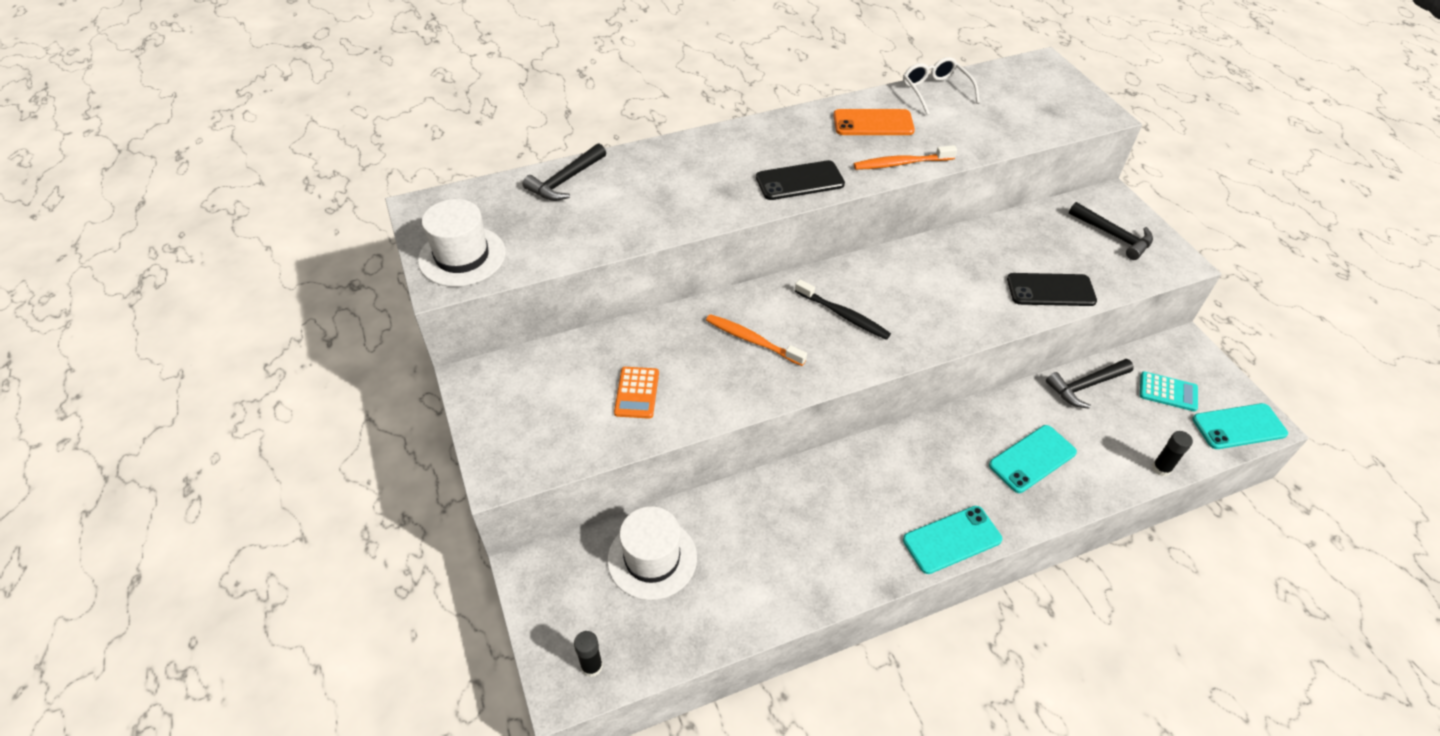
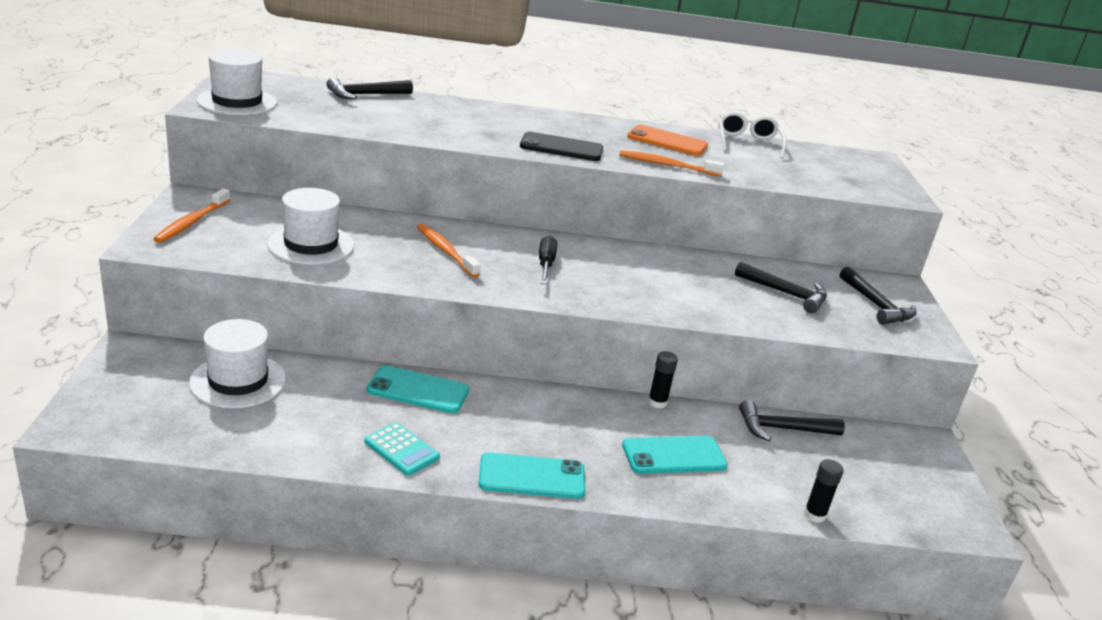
camera: 20 degrees right, 20 degrees down
(507, 417) = (192, 222): none -> orange toothbrush
(591, 666) = (110, 422): black glue stick -> black glue stick (657, 402)
(637, 393) = (311, 245): orange calculator -> white hat
(843, 315) = (545, 264): black toothbrush -> black screwdriver
(1043, 256) = (786, 293): none -> black hammer
(1051, 290) = (771, 315): black phone -> none
(1168, 392) = (874, 465): turquoise calculator -> turquoise calculator (401, 449)
(1239, 427) = (939, 519): turquoise phone -> turquoise phone (418, 390)

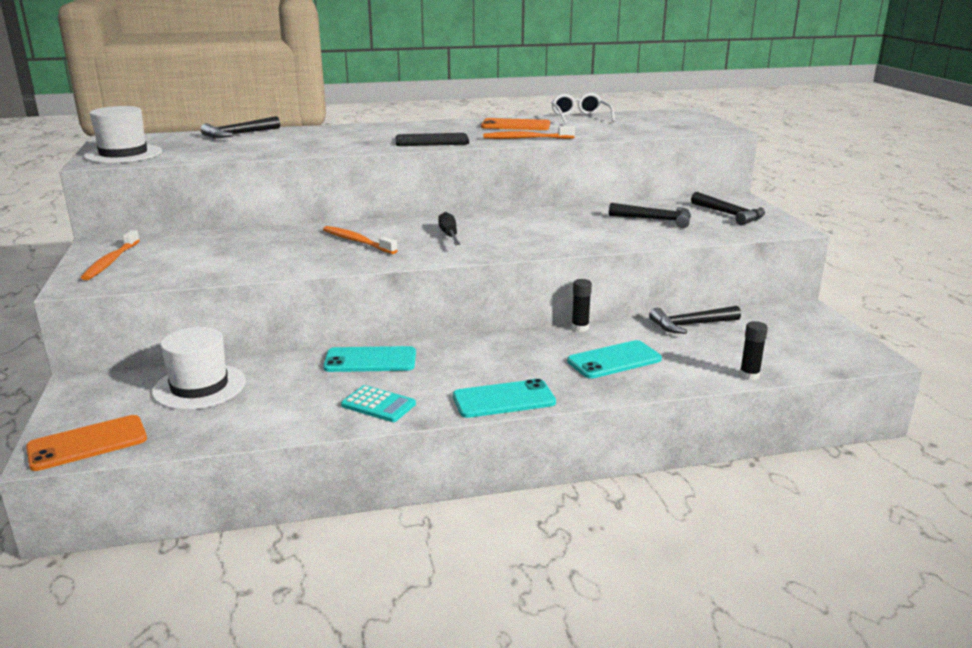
camera: 10 degrees left, 5 degrees down
(108, 423) = (87, 443): none -> orange phone
(311, 245) = (233, 258): white hat -> none

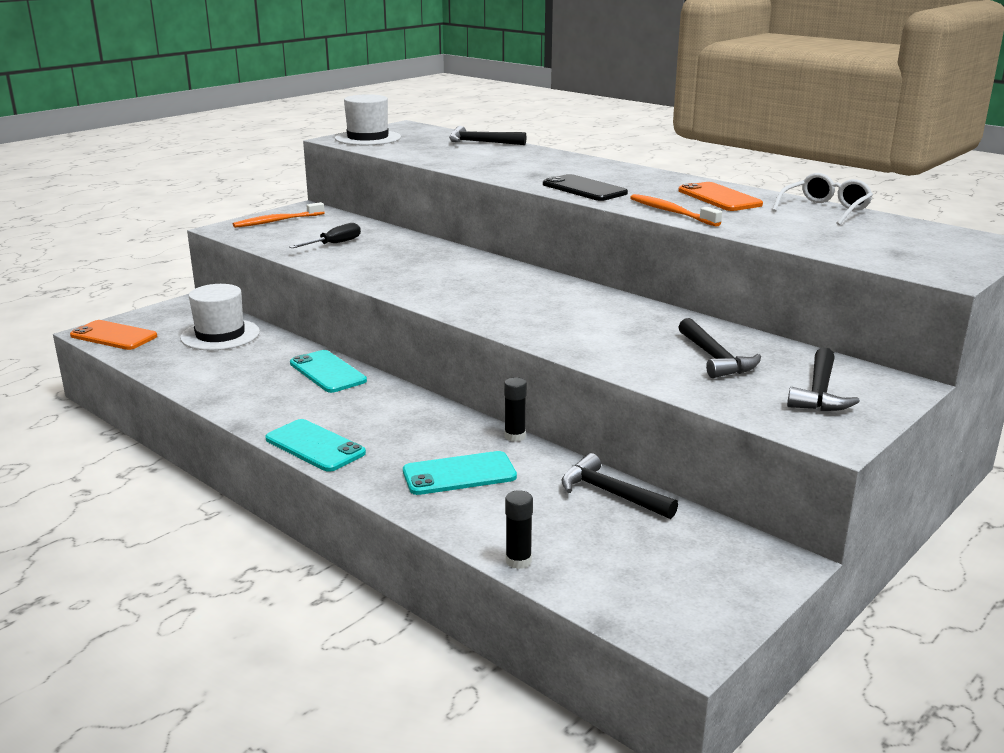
camera: 55 degrees right, 0 degrees up
(357, 241) = (426, 266): orange toothbrush -> none
(378, 405) = (253, 401): turquoise calculator -> none
(449, 235) = (497, 289): black screwdriver -> black screwdriver (334, 244)
(614, 360) = (459, 474): turquoise phone -> turquoise phone turned 45 degrees counterclockwise

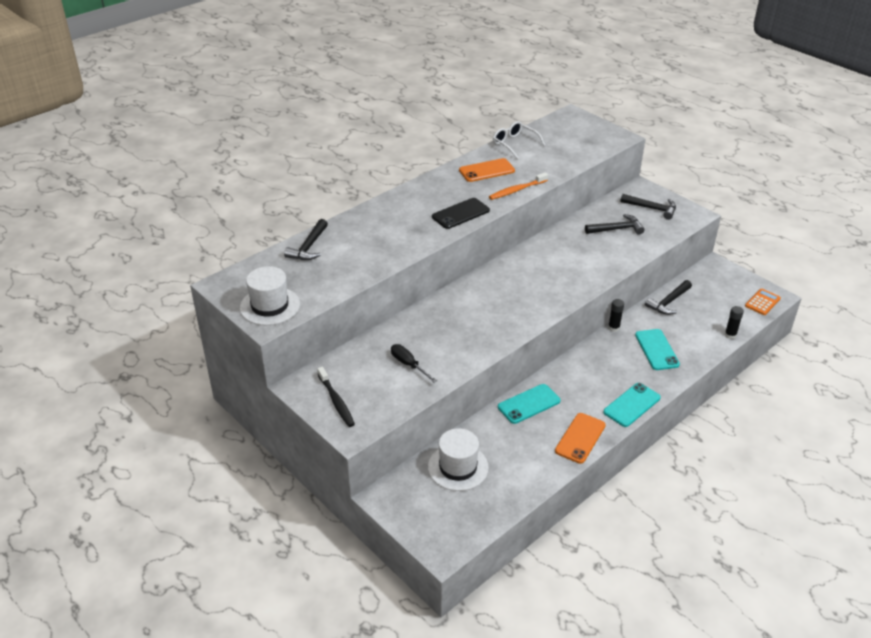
camera: 85 degrees left, 15 degrees up
(113, 336) = (453, 535): orange phone -> orange phone (580, 438)
(277, 221) = (336, 401): orange toothbrush -> black toothbrush
(657, 620) = (762, 302): none -> orange calculator

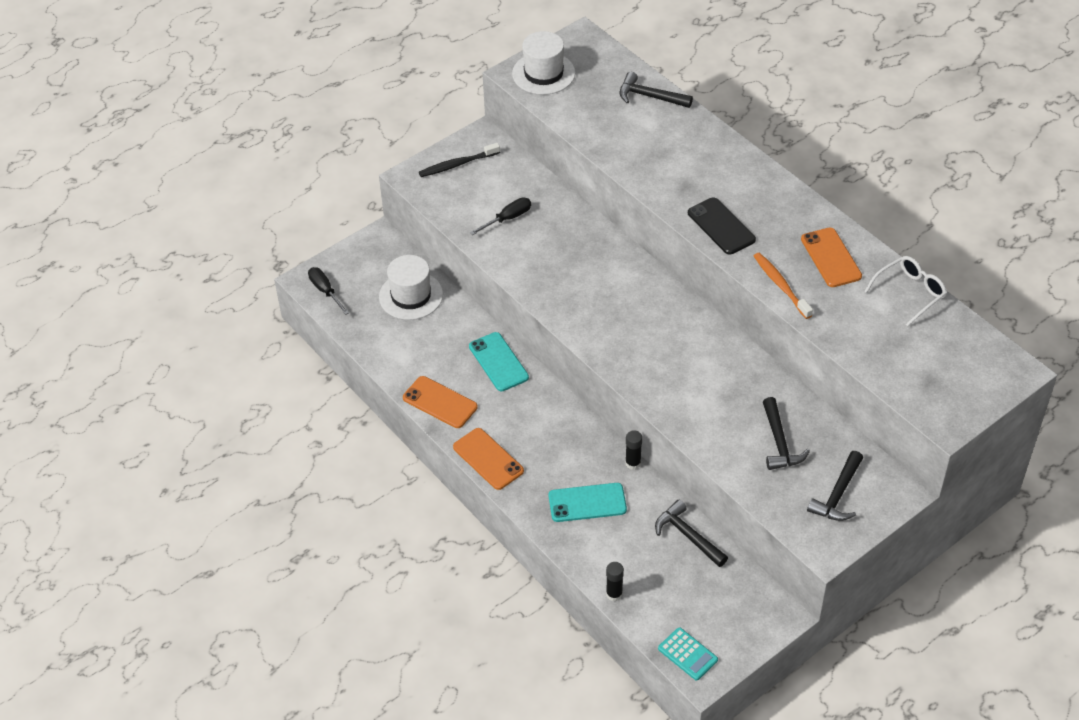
camera: 95 degrees right, 10 degrees up
(456, 534) = (325, 291): none -> black screwdriver
(631, 405) = (488, 459): turquoise phone -> orange phone
(762, 302) = (687, 654): orange calculator -> turquoise calculator

